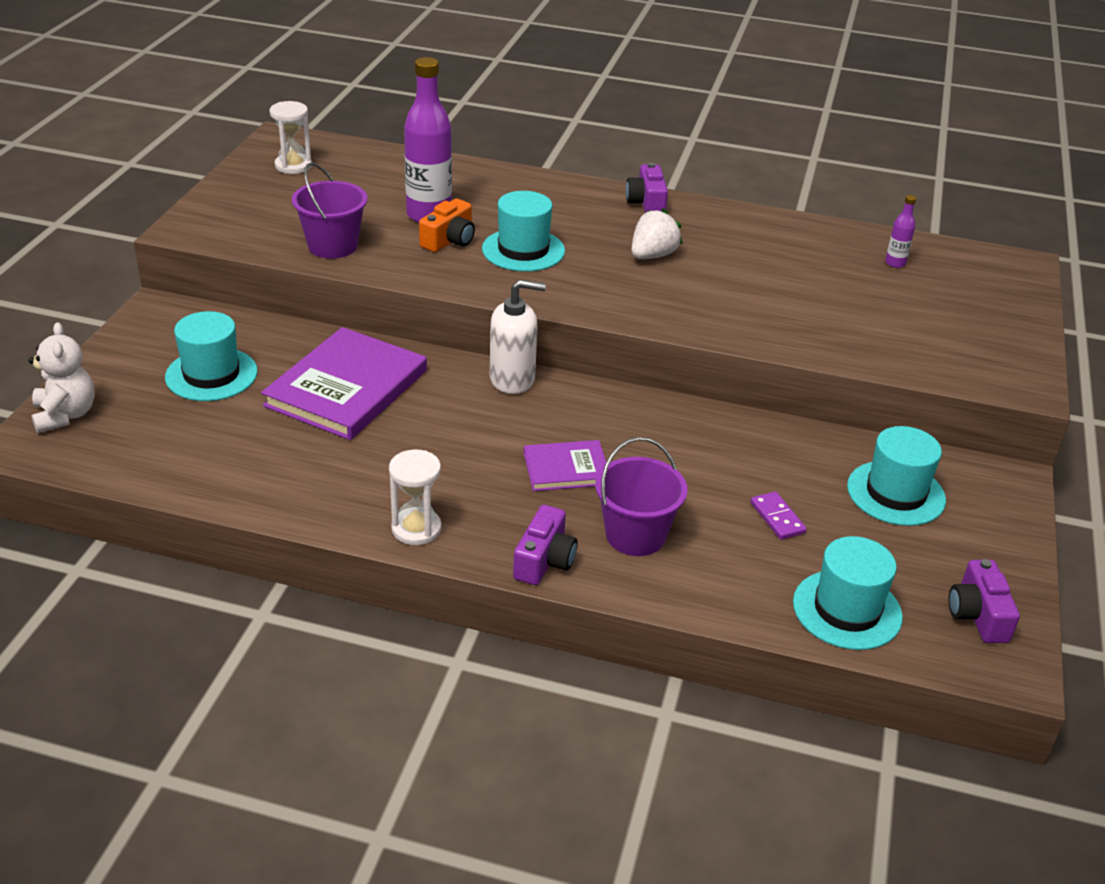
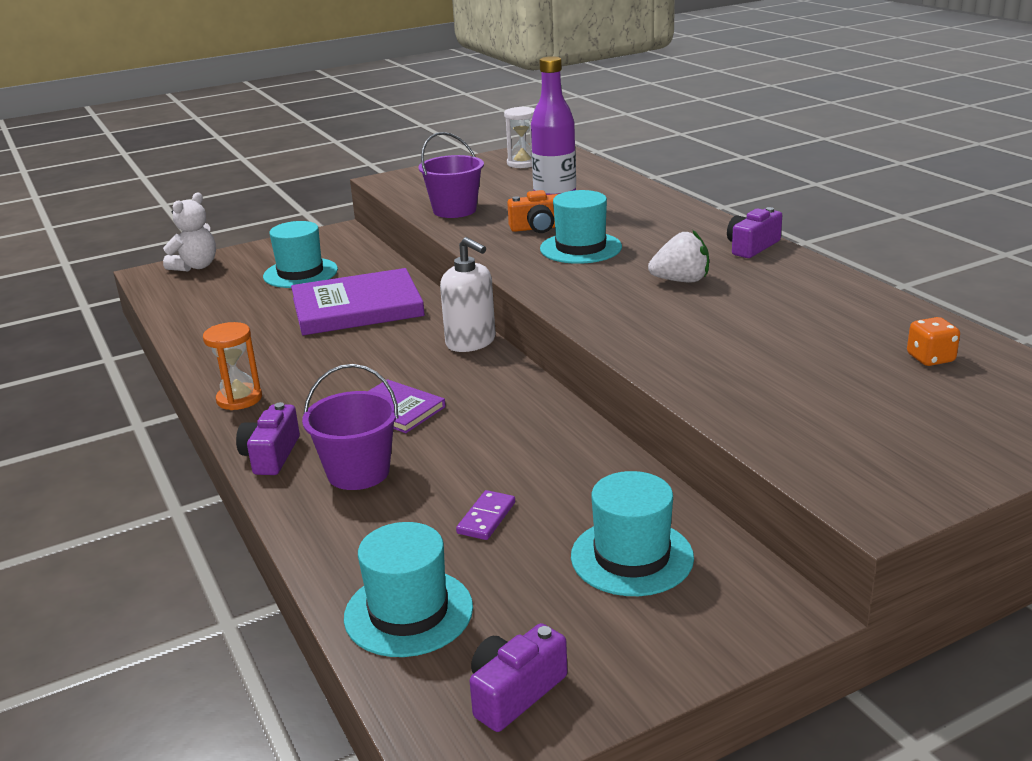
camera: 50 degrees right, 10 degrees down
(416, 529) = (239, 399): white hourglass -> orange hourglass
(544, 560) = (271, 455): purple camera -> purple camera turned 120 degrees clockwise
(895, 263) = (930, 358): purple bottle -> orange dice

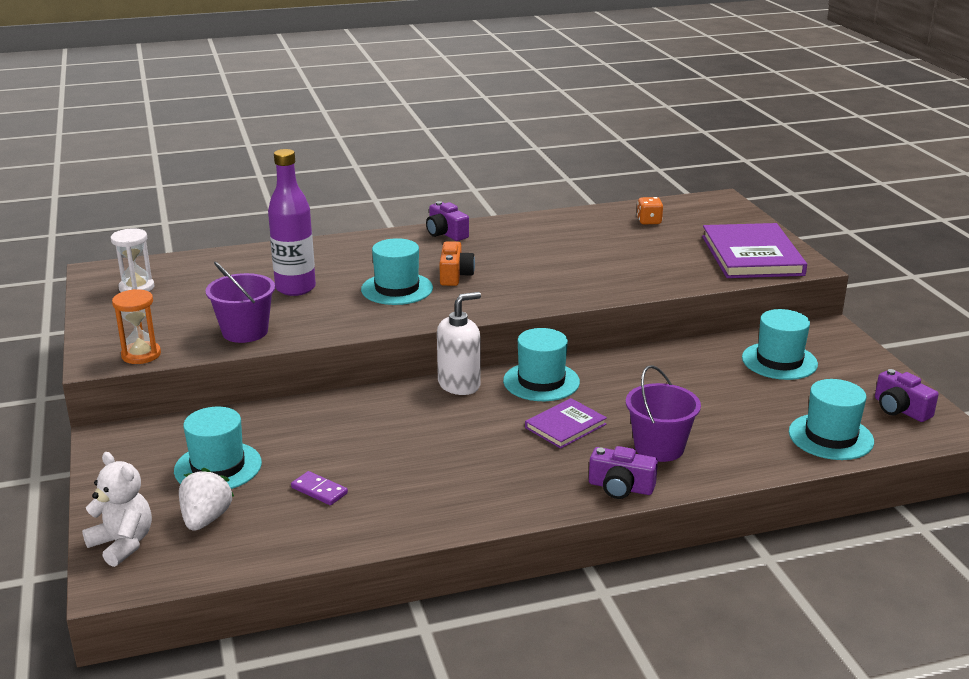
camera: 80 degrees left, 0 degrees up
(239, 399) = (510, 505): orange hourglass -> orange hourglass (141, 355)
(357, 307) = (342, 435): purple book -> purple book (752, 255)
(486, 518) = (730, 402): purple domino -> purple domino (319, 490)
(494, 384) = (541, 381): none -> turquoise hat
(538, 228) = (333, 300): orange camera -> orange camera (455, 275)
(681, 281) = (492, 264): white strawberry -> white strawberry (206, 519)

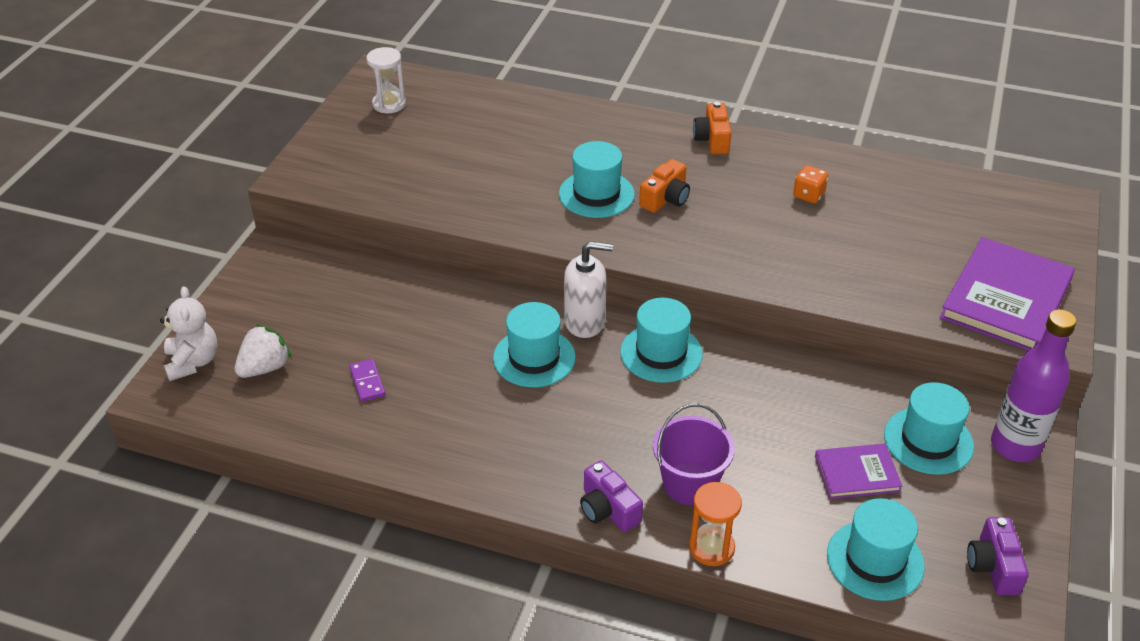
camera: 35 degrees right, 15 degrees up
(141, 355) = (325, 184): orange hourglass -> orange hourglass (711, 547)
(218, 467) = (318, 319): turquoise hat -> turquoise hat (534, 358)
(245, 332) = (424, 192): purple bucket -> none
(295, 288) = (511, 157): purple bottle -> purple bottle (1015, 446)
(446, 233) = (712, 139): purple camera -> orange camera
(565, 426) = (630, 415): purple book -> purple book (857, 473)
(649, 221) = (942, 203): orange dice -> orange dice (808, 195)

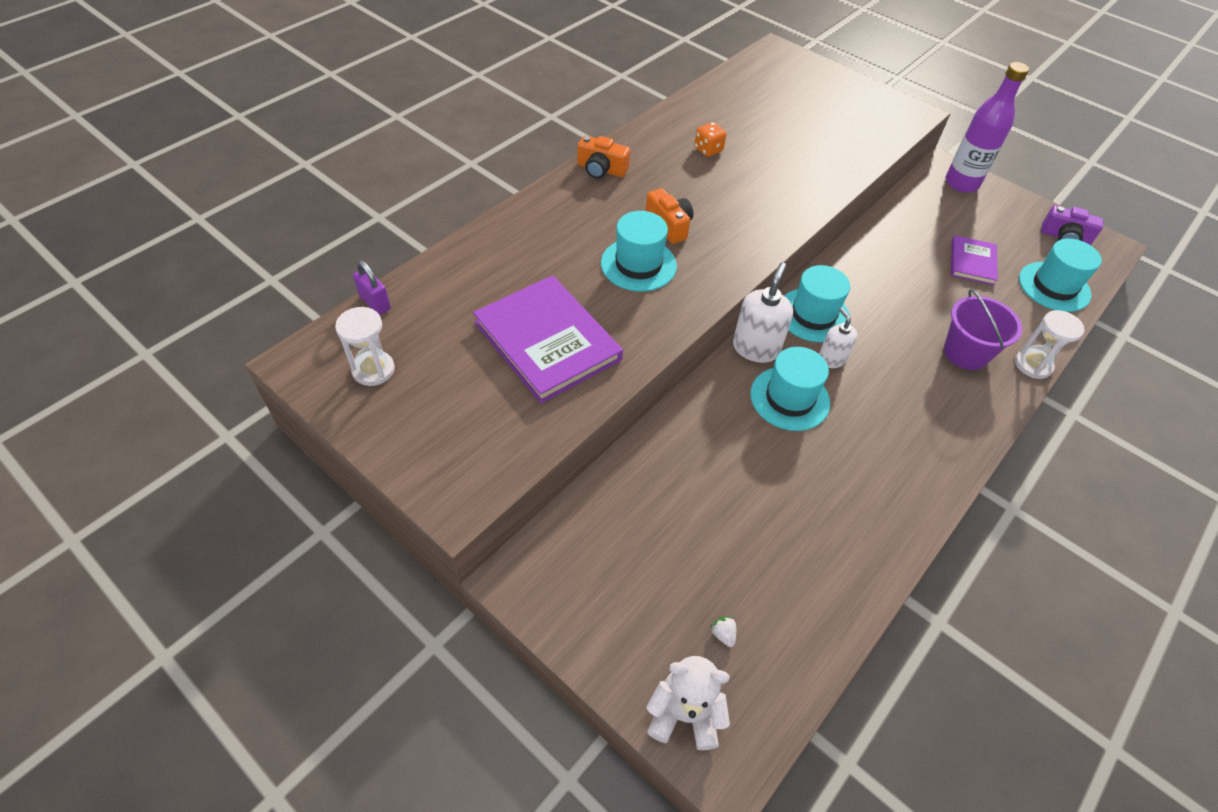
camera: 70 degrees left, 10 degrees up
(265, 368) = (723, 634): white strawberry -> white strawberry, size x0.44
(367, 382) = (779, 540): purple domino -> none
(454, 82) = (375, 303): none -> purple padlock
(606, 377) = (831, 359): none -> white soap dispenser
(608, 509) = (984, 411): purple camera -> none
(711, 547) = (1033, 365): orange hourglass -> white hourglass
(928, 441) = (948, 217): turquoise hat -> none
(1006, 299) = (867, 113): purple book -> purple book (547, 341)

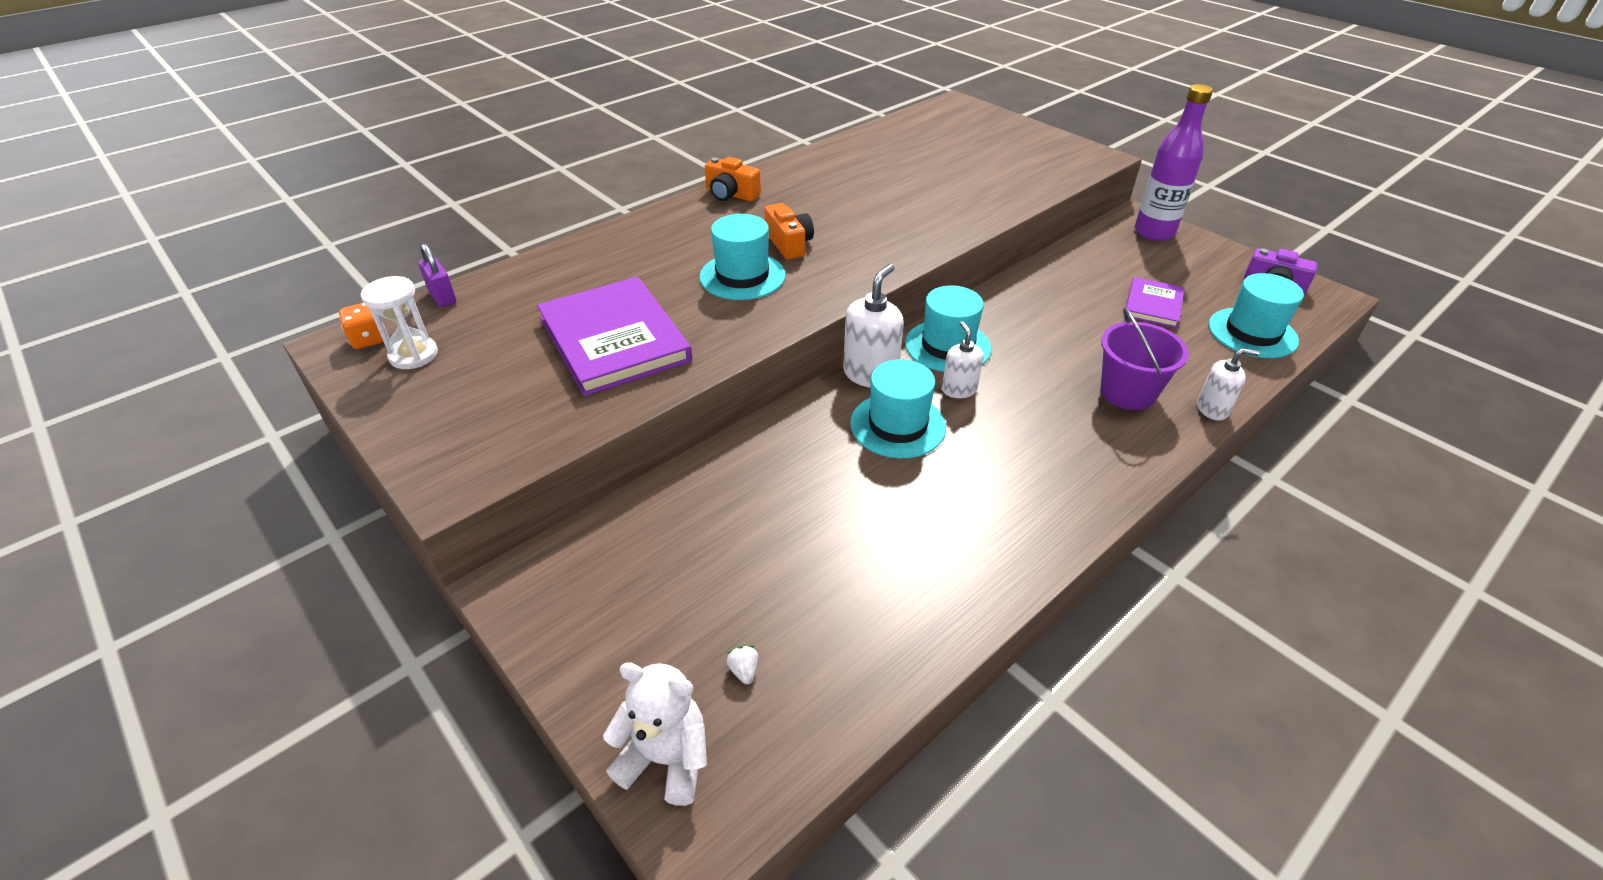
camera: 10 degrees right, 10 degrees down
(708, 150) = (854, 181): orange dice -> orange dice (369, 339)
(1033, 365) = (1212, 409): white hourglass -> white soap dispenser

